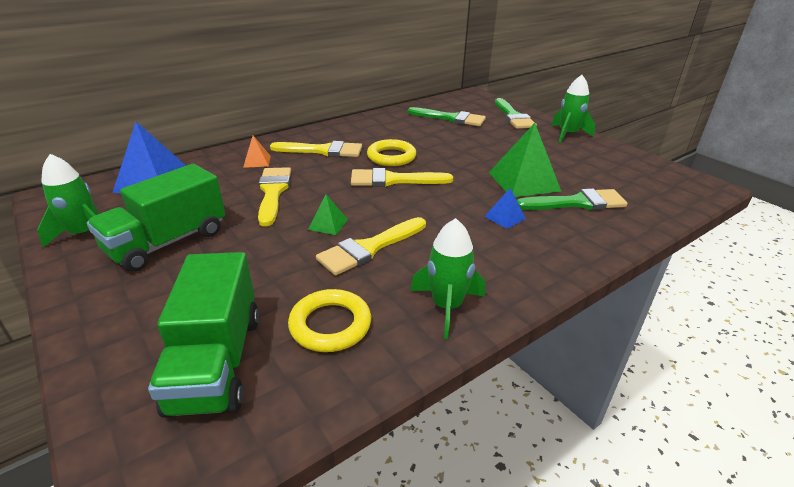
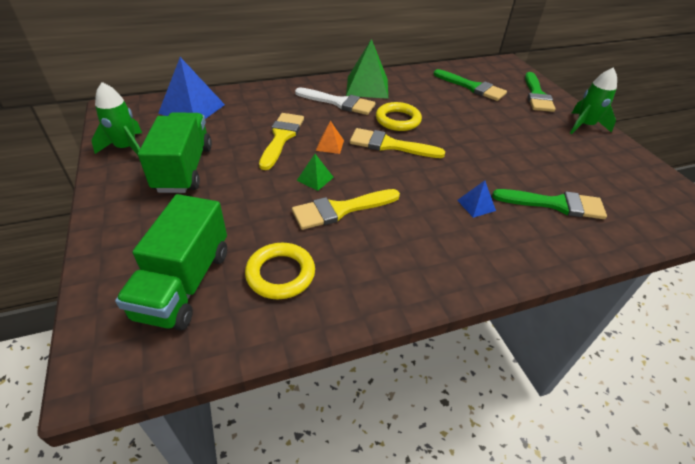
camera: 15 degrees right, 10 degrees up
(168, 242) = (184, 168): green truck -> green truck turned 120 degrees clockwise
(257, 161) = (279, 104): orange pyramid -> orange pyramid (330, 145)
(323, 151) = (339, 103): yellow brush -> white brush
(447, 306) = (383, 281): green rocket -> none
(523, 181) = (512, 170): green pyramid -> green pyramid (367, 87)

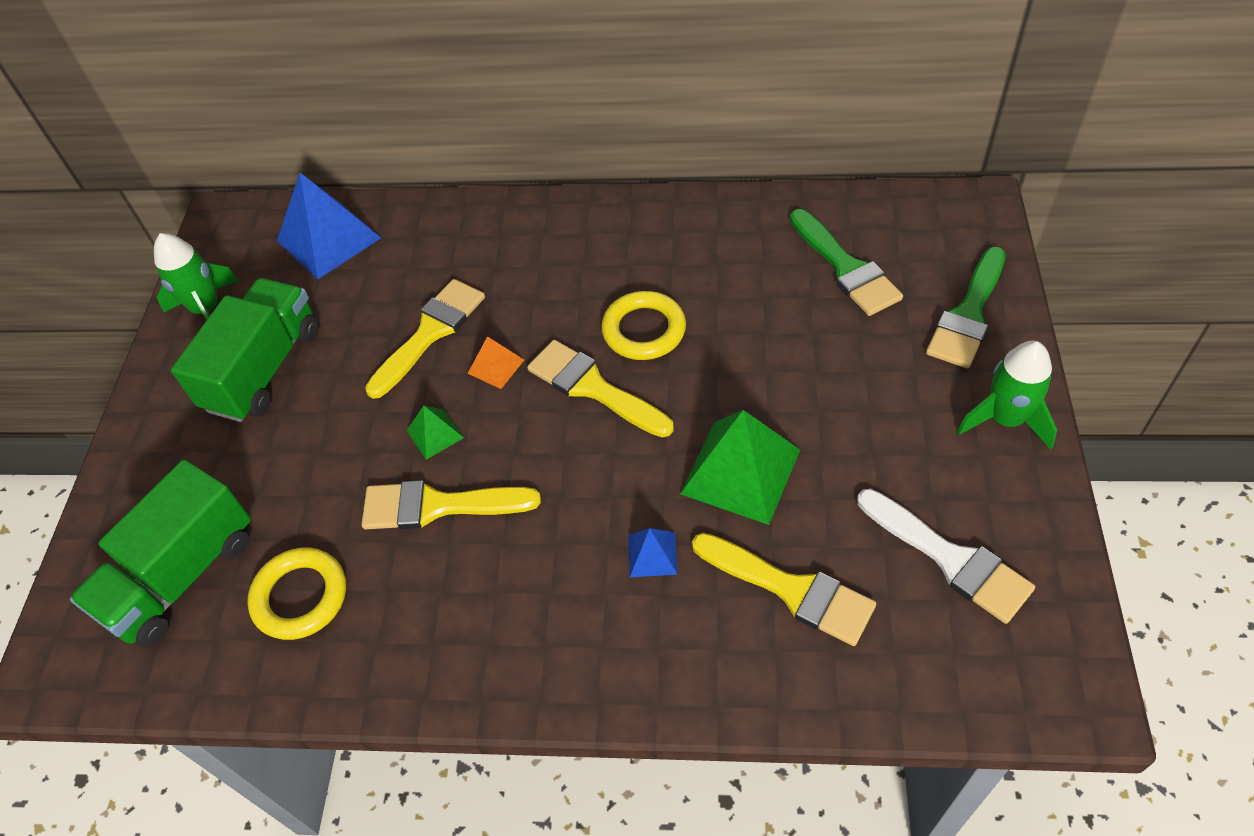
camera: 30 degrees right, 10 degrees up
(339, 103) = (567, 266): white brush -> white brush (950, 559)
(367, 87) = (640, 233): green pyramid -> green pyramid (740, 471)
(555, 204) = (791, 590): green brush -> yellow brush

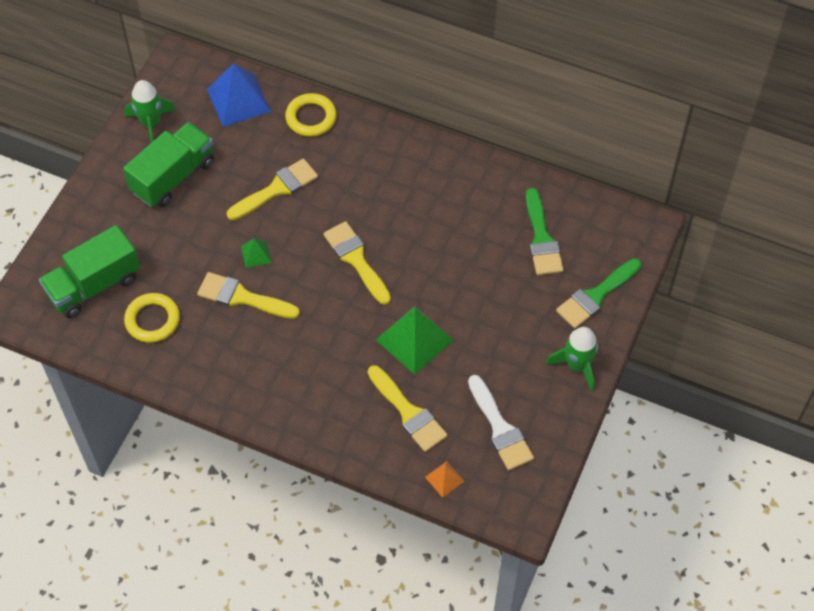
camera: 15 degrees right, 5 degrees up
(496, 366) = (306, 225): orange pyramid -> orange pyramid (444, 479)
(644, 330) = (401, 234): yellow ring -> yellow ring (311, 118)
(652, 554) = (345, 367): blue pyramid -> none

